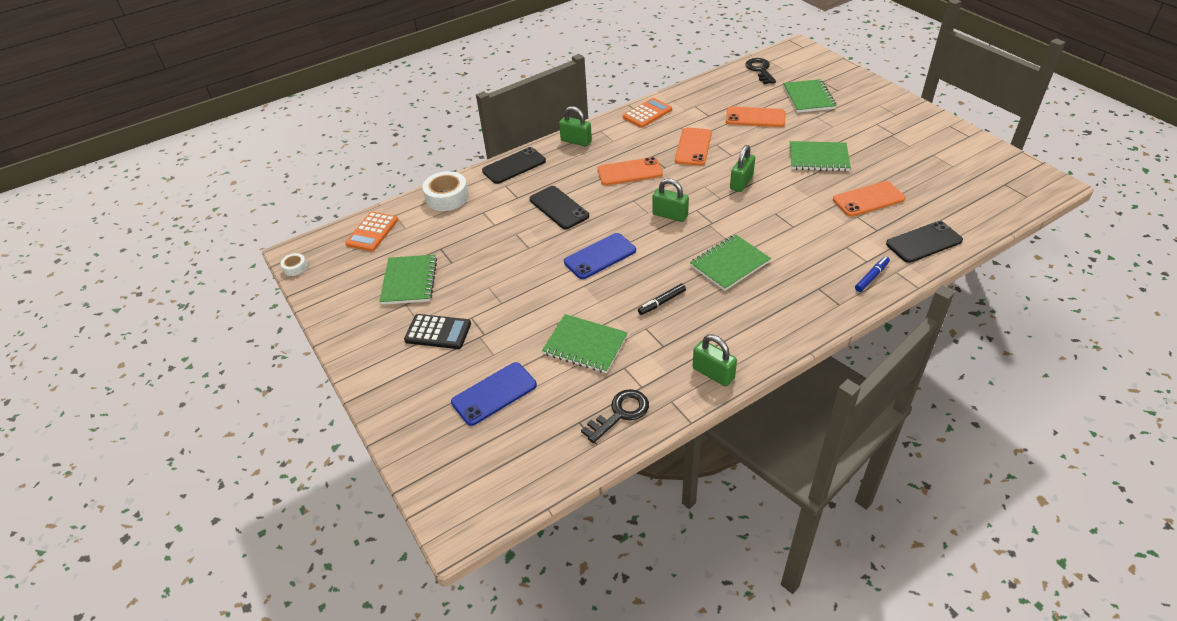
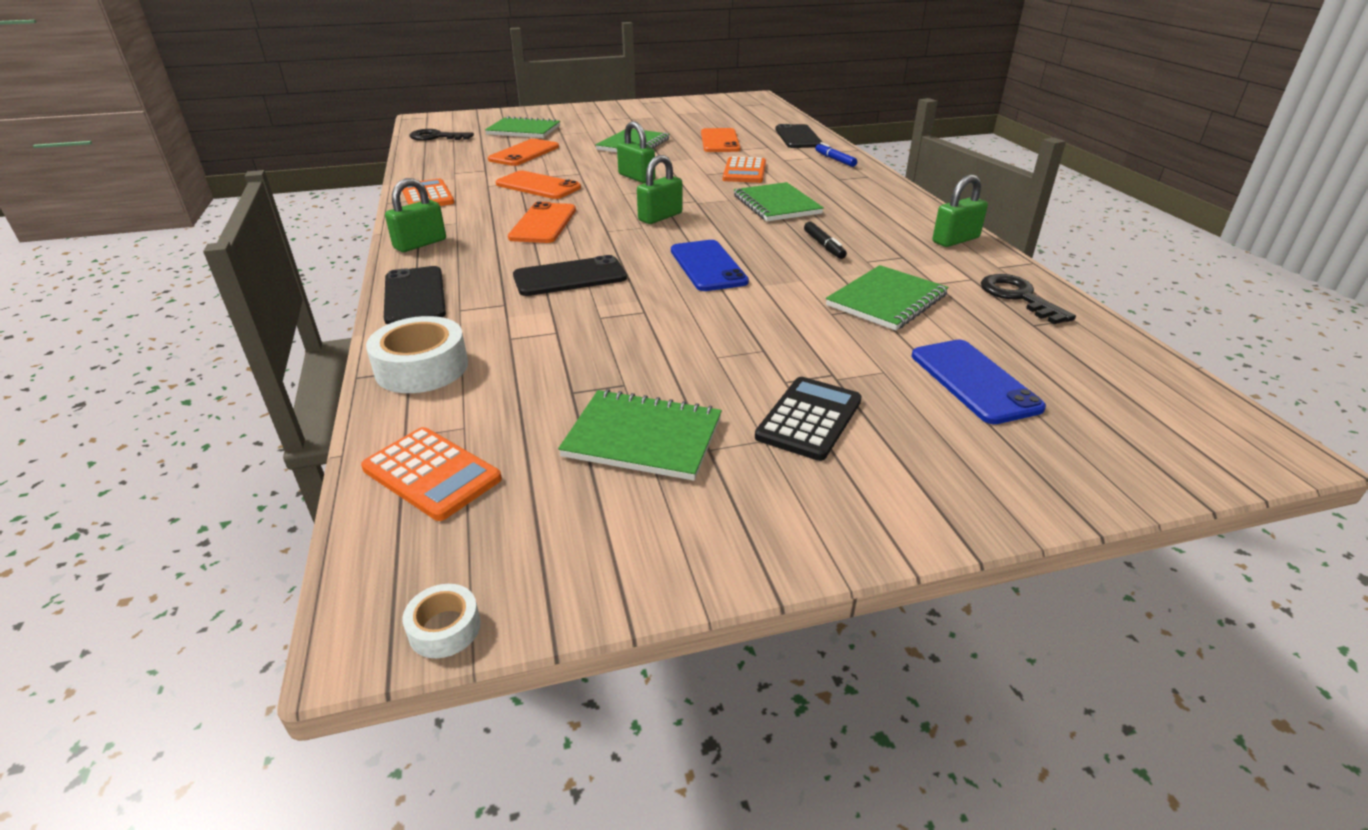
camera: 75 degrees left, 10 degrees down
(796, 231) = (744, 171): none -> orange calculator

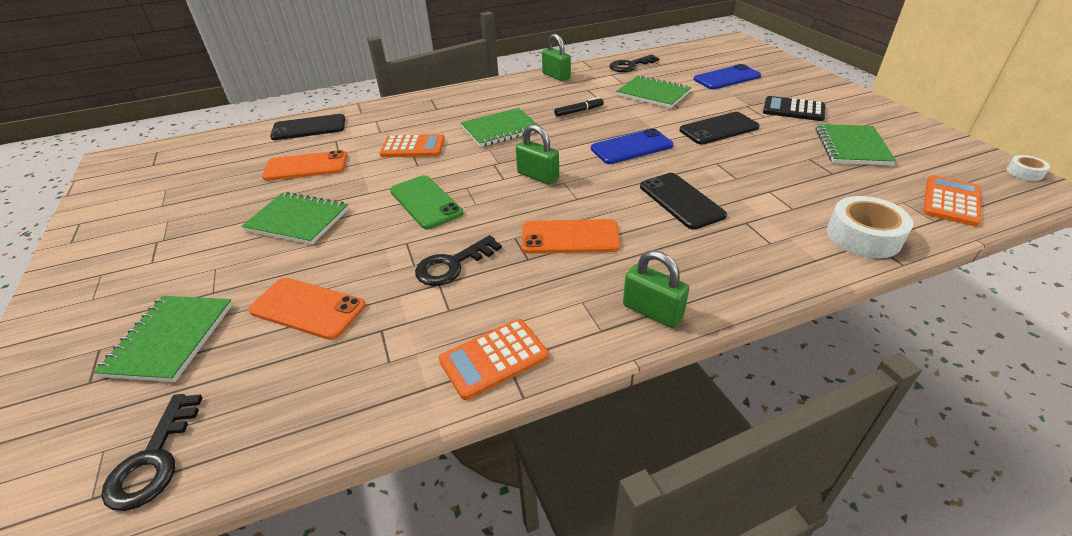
camera: 95 degrees left, 5 degrees up
(414, 296) = (766, 276): black phone -> black phone (719, 129)
(538, 186) = (452, 265): orange phone -> black key
(636, 177) = (426, 202): green padlock -> green phone
(835, 160) = (385, 111): blue marker -> none

